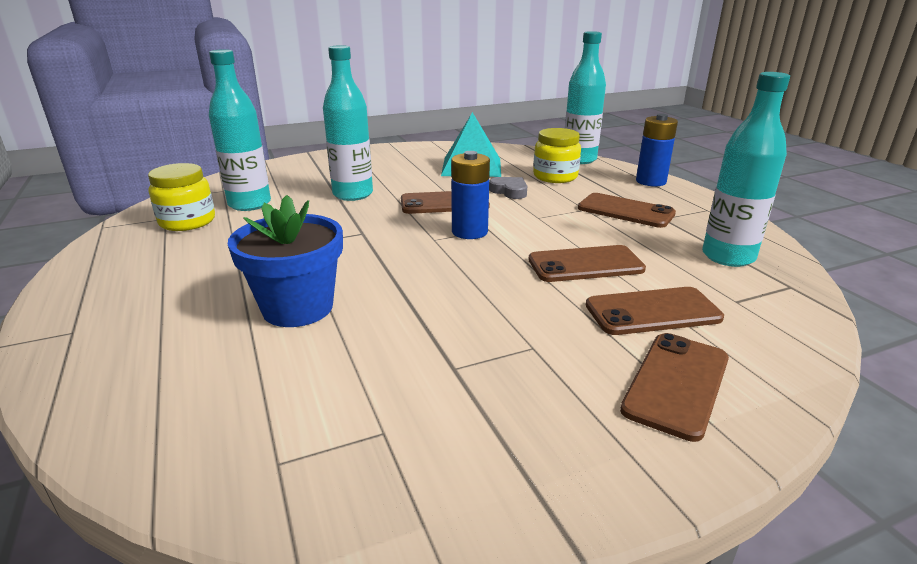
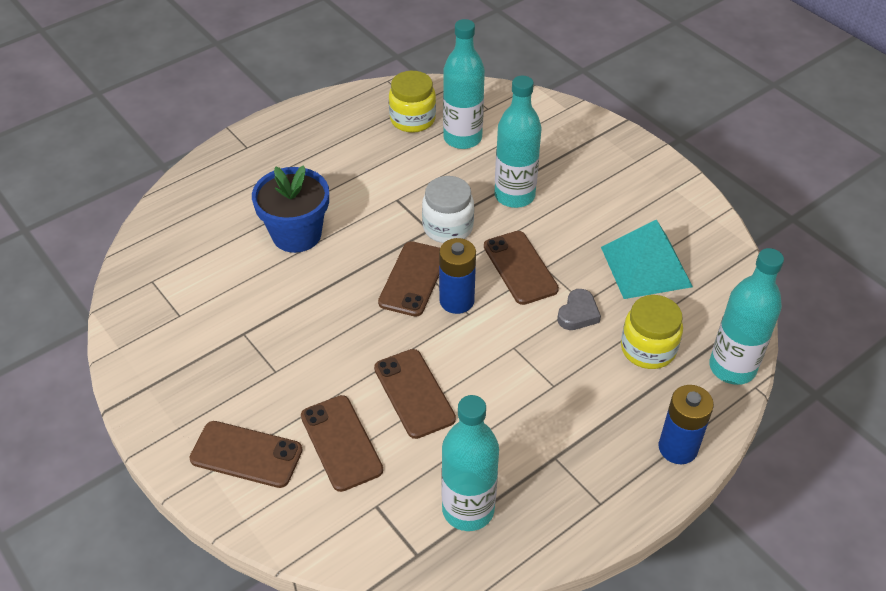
camera: 75 degrees right, 20 degrees up
(367, 224) = (448, 227): none -> white jar
(625, 211) = (560, 422): brown phone -> brown phone (413, 279)

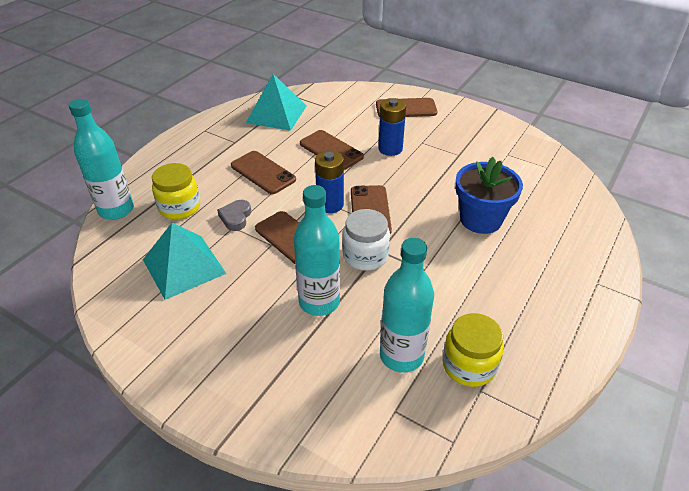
camera: 160 degrees right, 5 degrees down
(341, 443) = (359, 122): brown phone -> brown phone (263, 173)
(468, 509) = (276, 114): turquoise bottle -> turquoise pyramid
(678, 448) = (158, 161): blue battery -> blue battery (390, 149)

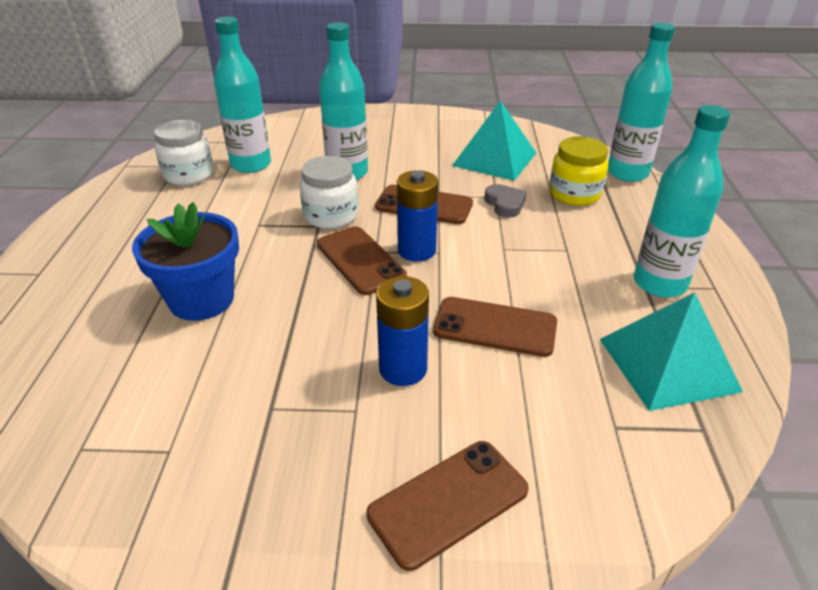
camera: 150 degrees right, 5 degrees down
(226, 140) = (659, 283): none -> turquoise bottle
(263, 173) = (544, 258): brown phone -> none
(469, 365) = (189, 175): yellow jar -> white jar

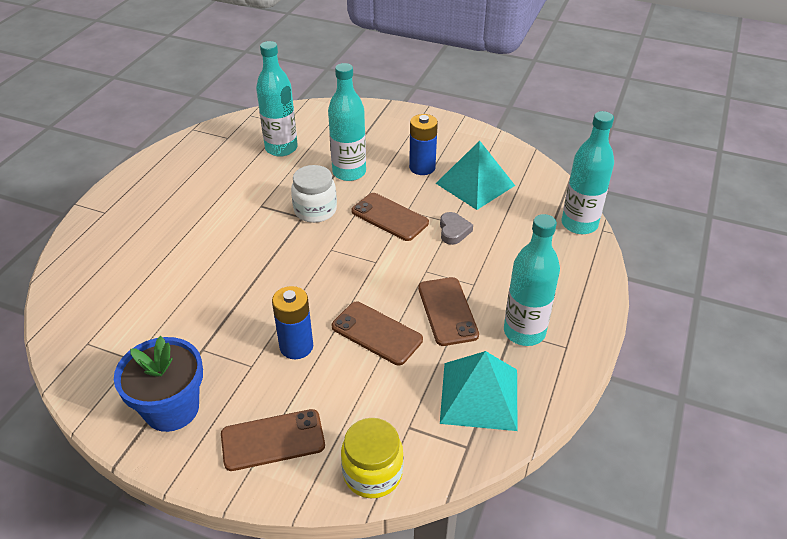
camera: 20 degrees right, 5 degrees up
(189, 175) = (232, 148): white jar -> none
(201, 299) = (195, 259): blue flower pot -> blue flower pot (172, 408)
(360, 260) = (315, 255): brown phone -> brown phone (447, 311)
(416, 251) = (360, 256): blue battery -> blue battery (422, 167)
(574, 194) = (517, 234): yellow jar -> yellow jar (372, 473)

